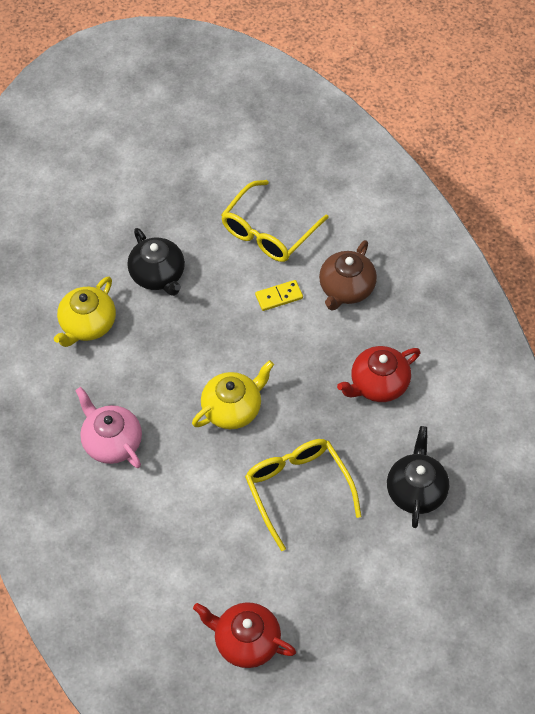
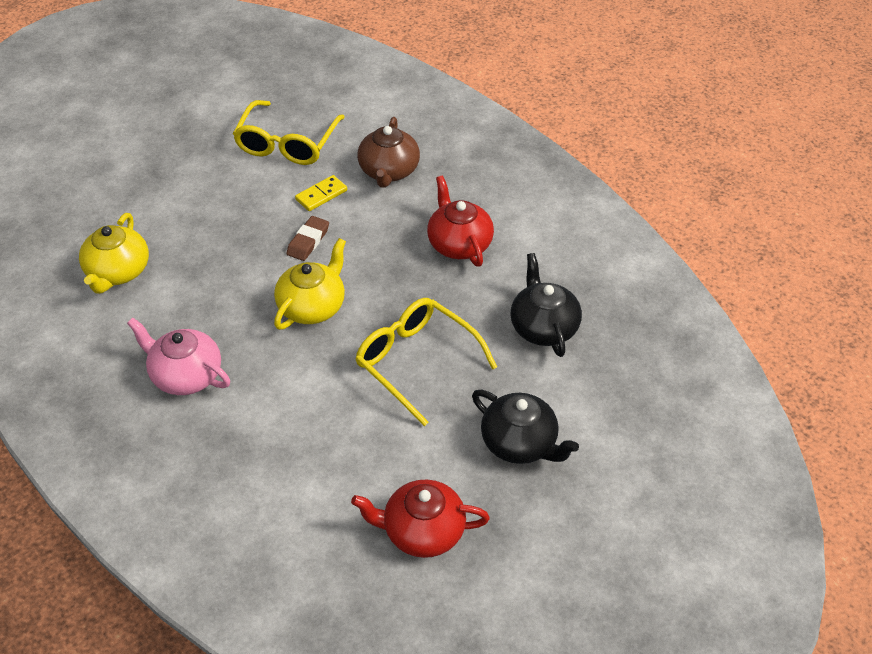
camera: 20 degrees left, 10 degrees down
(158, 275) = (182, 208): black teapot -> black teapot (520, 443)
(251, 342) = (308, 241): none -> brown eraser
(378, 384) = (459, 244): red teapot -> red teapot turned 120 degrees clockwise

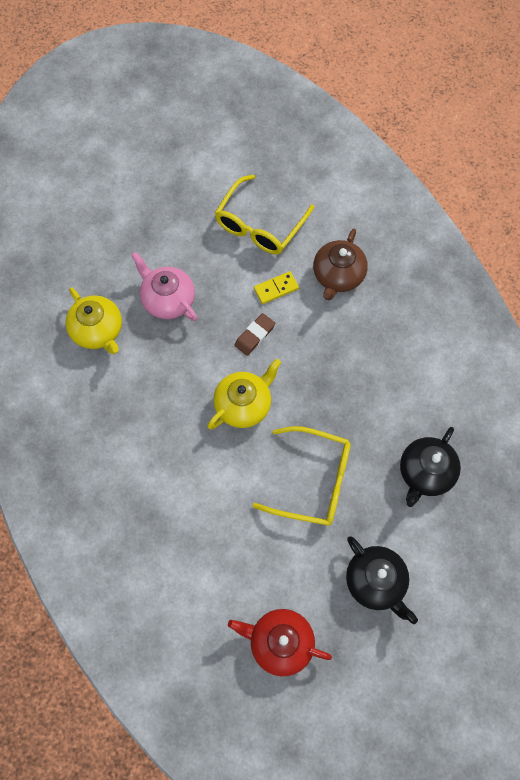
camera: 15 degrees right, 20 degrees up
(117, 272) = (98, 331): yellow teapot -> yellow teapot turned 60 degrees counterclockwise
(185, 375) = (132, 448): pink teapot -> pink teapot (168, 299)
(416, 362) = (313, 481): yellow glasses -> yellow glasses turned 135 degrees clockwise
(459, 244) = (378, 369): red teapot -> none
(543, 327) = (425, 473): black teapot -> black teapot turned 150 degrees counterclockwise

